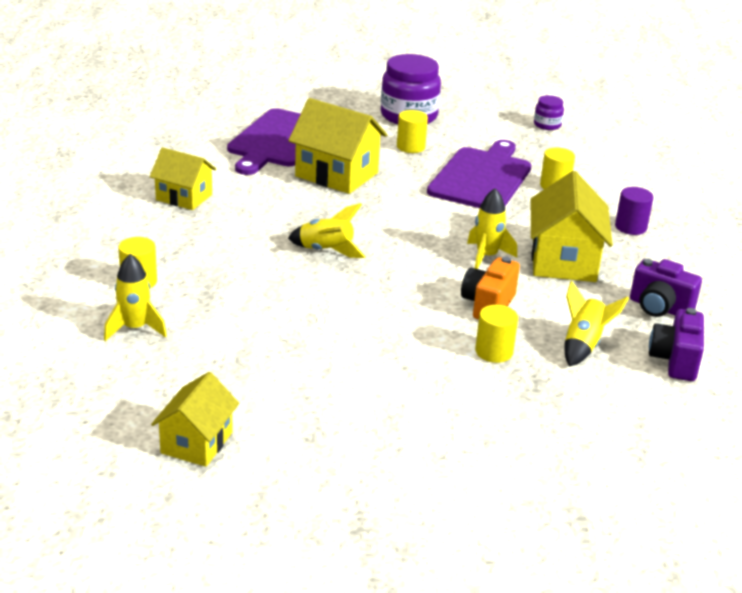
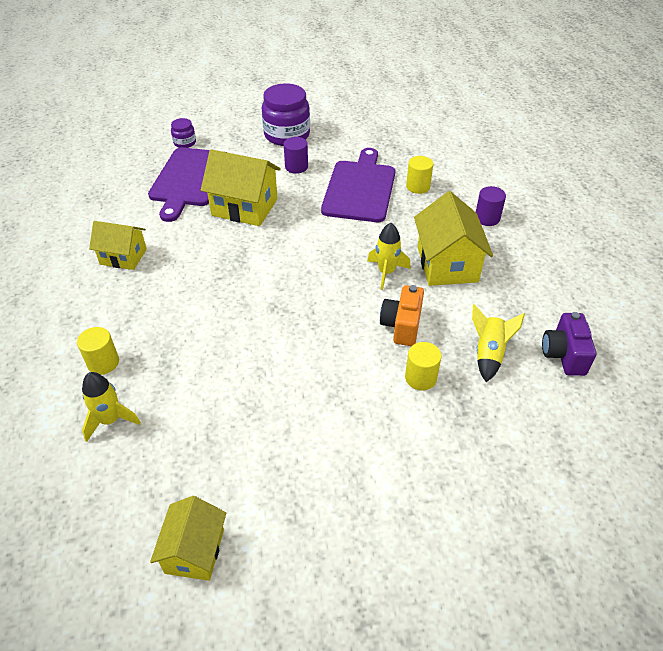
camera: 10 degrees left, 15 degrees up
(326, 251) = (256, 293): yellow rocket -> none
(410, 147) = (296, 167): yellow cylinder -> purple cylinder
(547, 125) = (395, 125): purple jar -> purple jar (185, 143)
(659, 308) = (534, 299): purple camera -> none

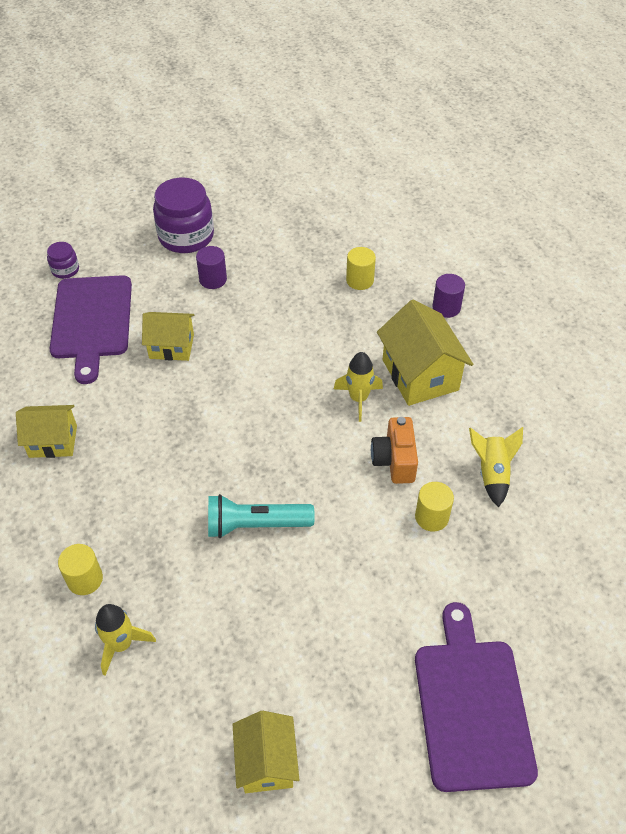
camera: 15 degrees left, 5 degrees up
(244, 207) = (171, 346): yellow house -> yellow house, size x0.64
(261, 351) = (256, 525): none -> turquoise flashlight
(360, 188) = (295, 295): purple cutting board -> purple cutting board (471, 706)
(564, 355) = (565, 457): purple camera -> none

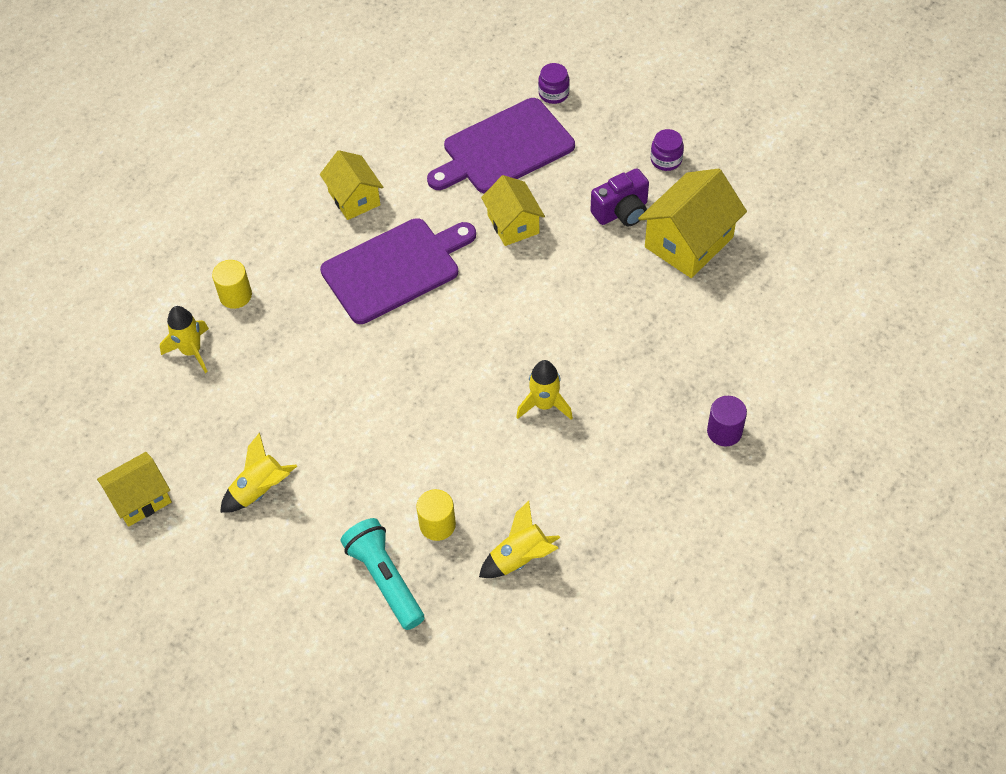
camera: 65 degrees right, 5 degrees up
(186, 236) = (666, 160): purple jar -> purple jar, size x0.48
(213, 279) = (621, 212): purple cylinder -> purple camera
(256, 525) = (351, 388): turquoise flashlight -> turquoise flashlight (385, 579)
(319, 644) = (260, 490): none -> yellow rocket
(360, 280) = (709, 336): yellow cylinder -> none
(394, 460) = (486, 467): orange camera -> none
(420, 375) = (610, 445): yellow house -> yellow house (688, 242)
(471, 706) = (257, 631): purple cutting board -> purple cutting board (395, 268)

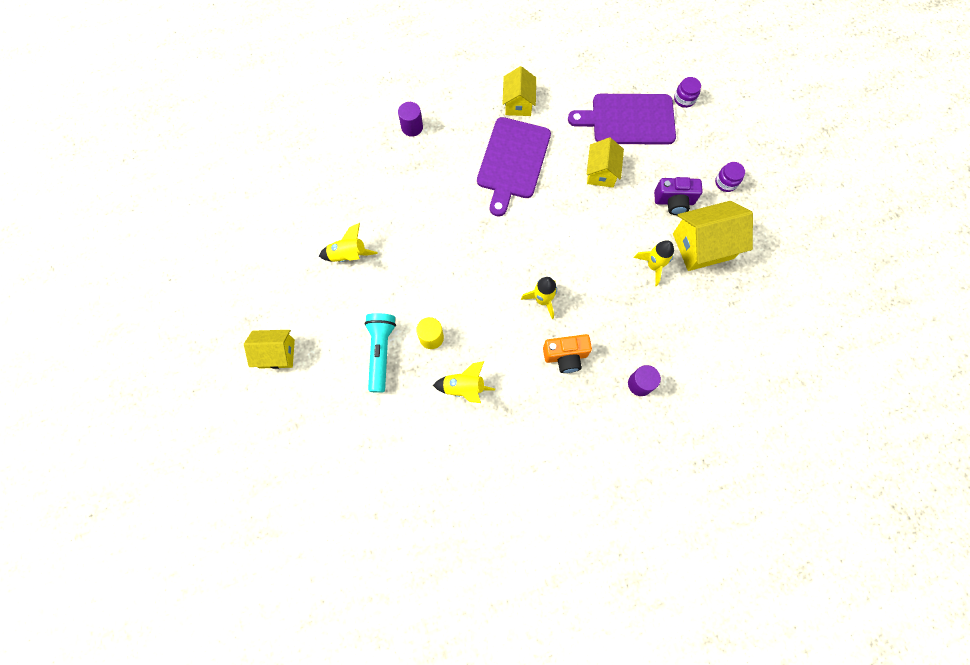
camera: 30 degrees right, 15 degrees up
(140, 499) = (283, 222): yellow house -> yellow house (277, 354)
(191, 351) = (366, 148): yellow rocket -> yellow rocket (653, 266)
(235, 295) = (412, 127): yellow cylinder -> purple cylinder
(395, 268) = (513, 162): purple cutting board -> purple cutting board turned 105 degrees clockwise
(617, 451) = (565, 356): none -> orange camera

